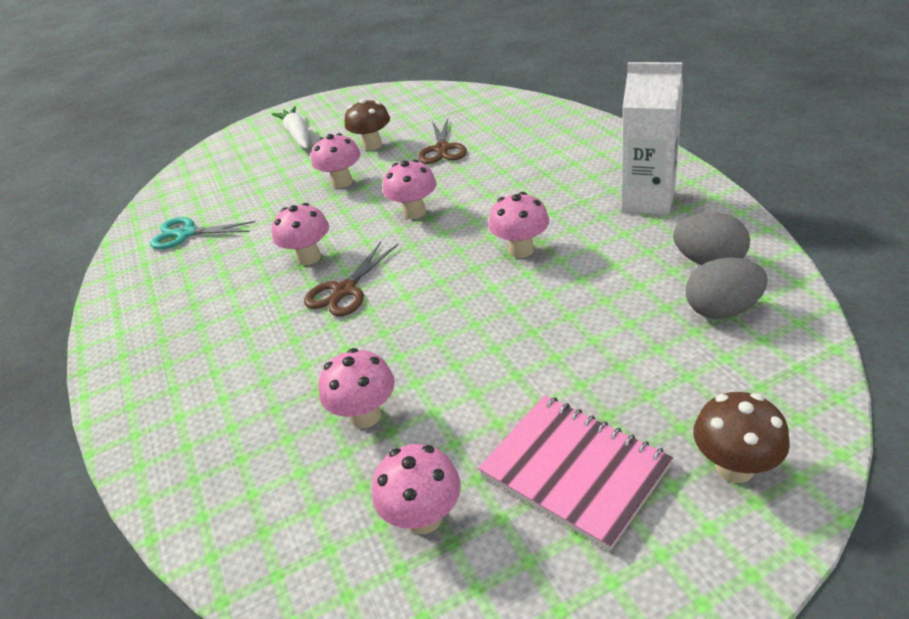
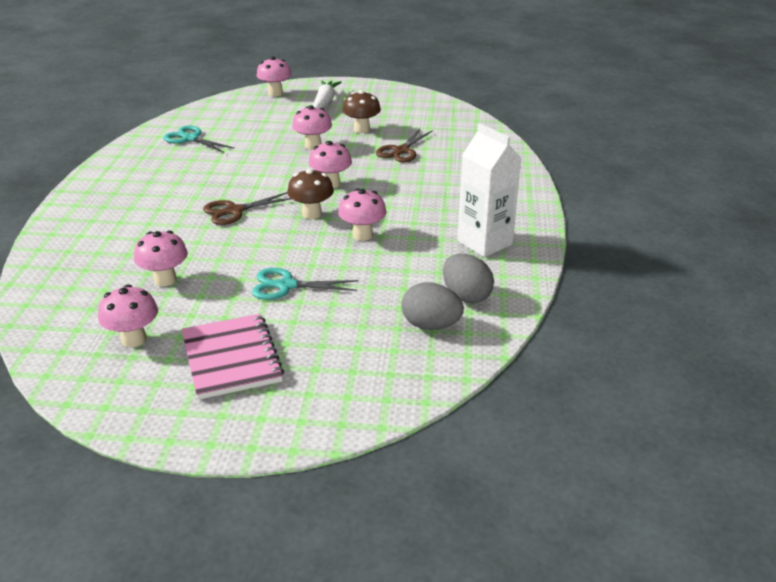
camera: 25 degrees right, 5 degrees down
(309, 257) = (238, 183): pink mushroom -> pink mushroom (275, 93)
(517, 346) = (286, 286): none -> turquoise scissors
(734, 467) = (314, 401): brown mushroom -> brown mushroom (311, 214)

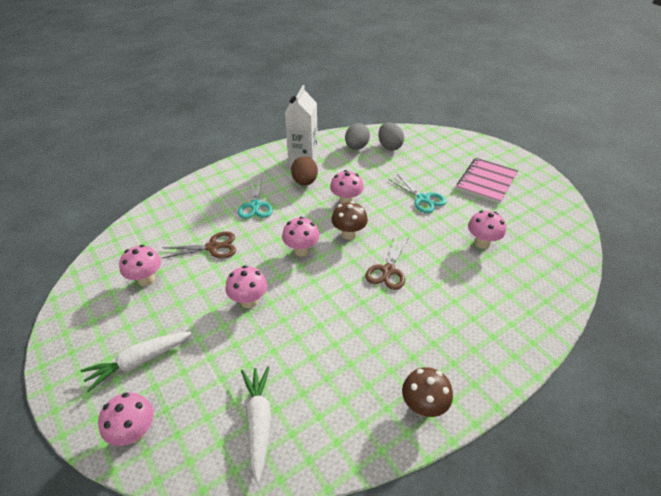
camera: 130 degrees left, 10 degrees up
(134, 339) = (525, 217): pink mushroom -> pink mushroom (146, 280)
(190, 139) = (316, 404): turquoise scissors -> turquoise scissors (255, 205)
(215, 121) = (259, 422): none -> white carrot
(235, 211) = (388, 270): brown scissors -> brown scissors turned 90 degrees clockwise
(361, 129) = (188, 293): brown mushroom -> brown mushroom (423, 406)
(437, 226) = (305, 182): none -> brown egg

